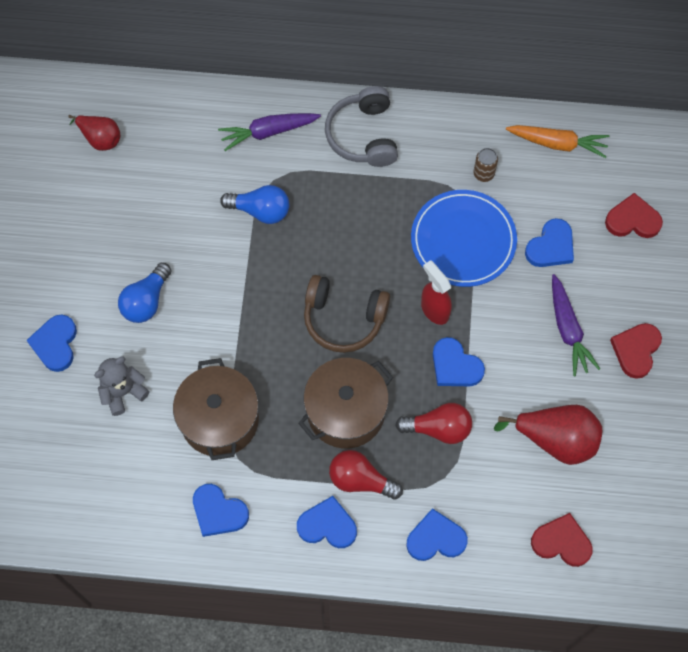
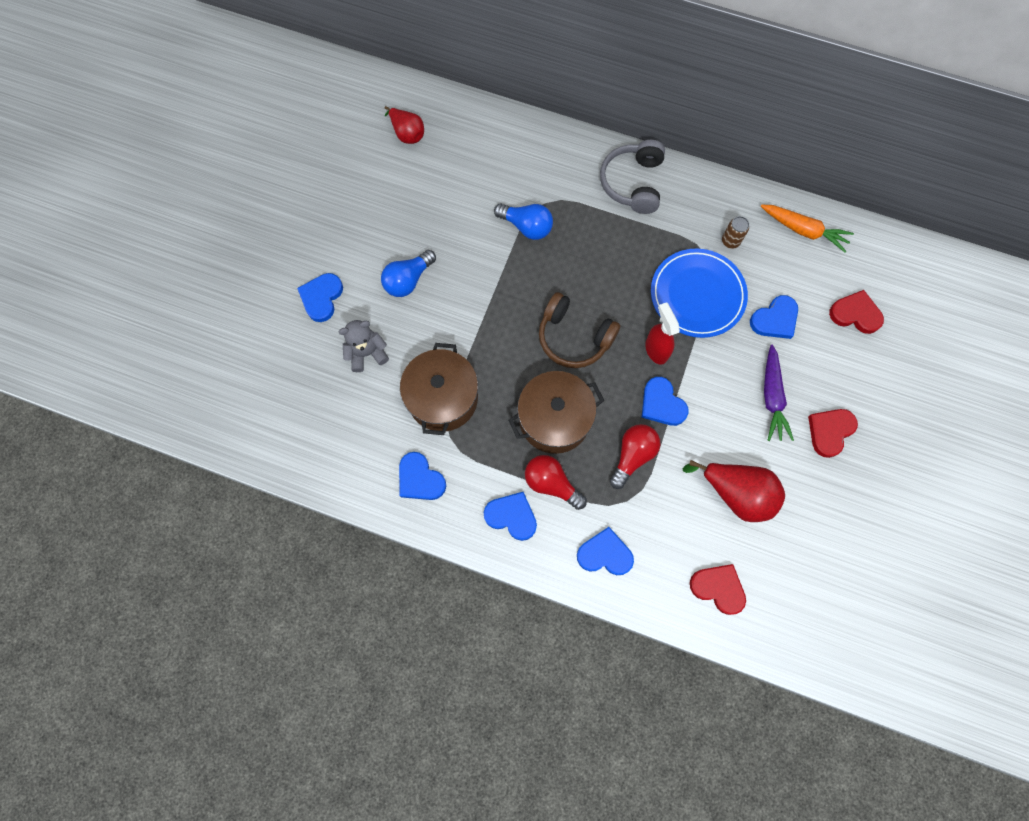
camera: 15 degrees right, 5 degrees up
(268, 132) = (551, 161): purple carrot -> none
(438, 428) = (632, 456): red light bulb -> red light bulb turned 75 degrees counterclockwise

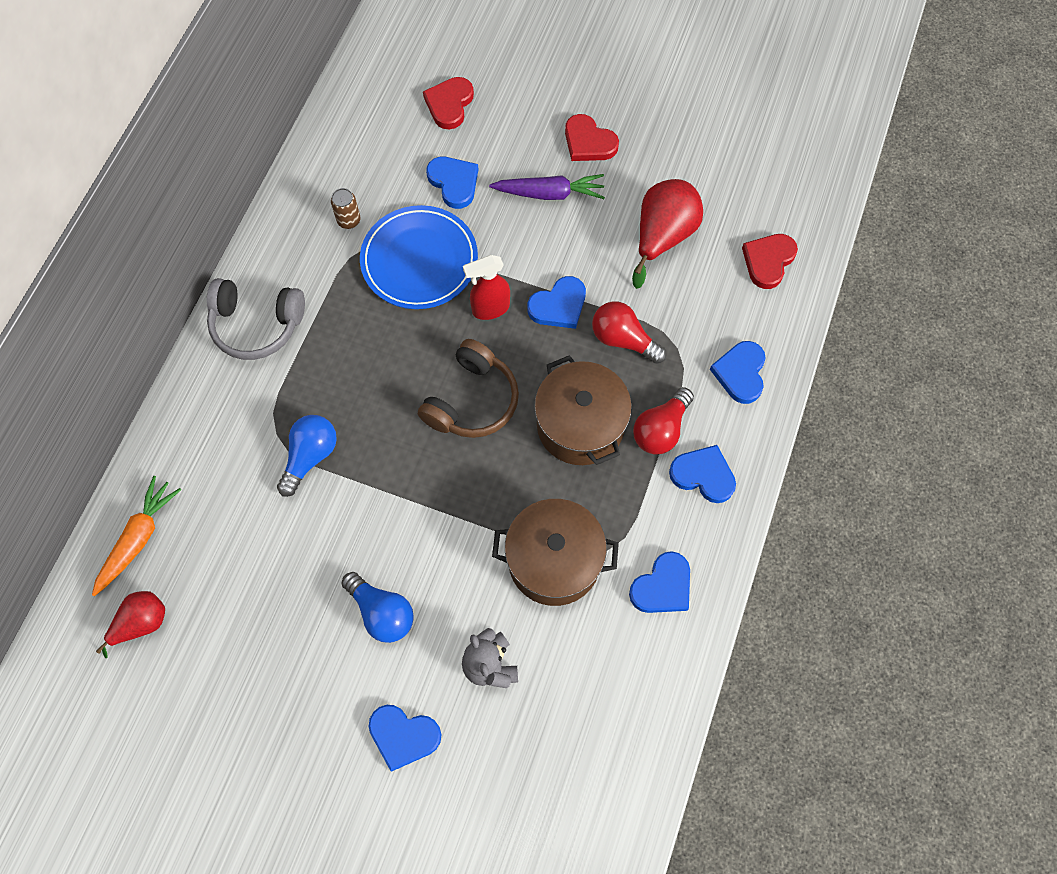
camera: 90 degrees left, 5 degrees down
(511, 516) = (703, 475): blue heart -> blue heart turned 90 degrees clockwise
(803, 230) = (340, 144): orange carrot -> orange carrot (138, 538)

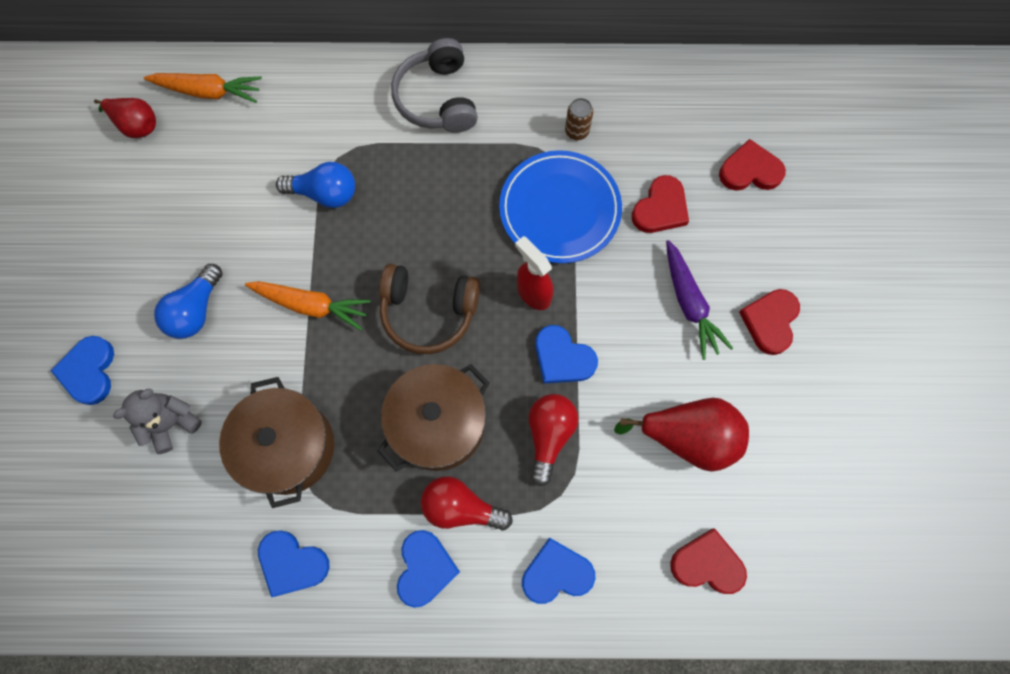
camera: 70 degrees right, 5 degrees up
(422, 502) = (311, 305): none -> orange carrot
(454, 183) = (660, 208): blue heart -> red heart

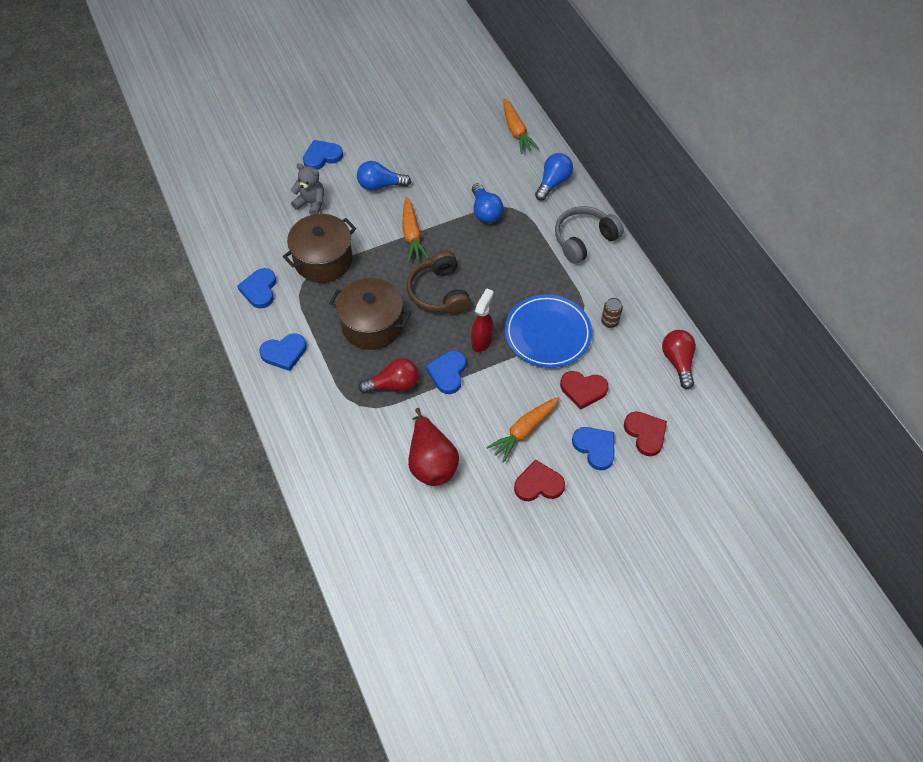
camera: 65 degrees right, 15 degrees down
(136, 125) = (475, 110): red pear -> none
(324, 89) = (553, 183): none -> blue light bulb
(461, 507) = (327, 356): red light bulb -> red light bulb (678, 362)
(556, 573) = (311, 420): blue heart -> blue heart (595, 448)
(689, 303) = (524, 431): purple carrot -> orange carrot
(707, 564) = (353, 502): red heart -> none

